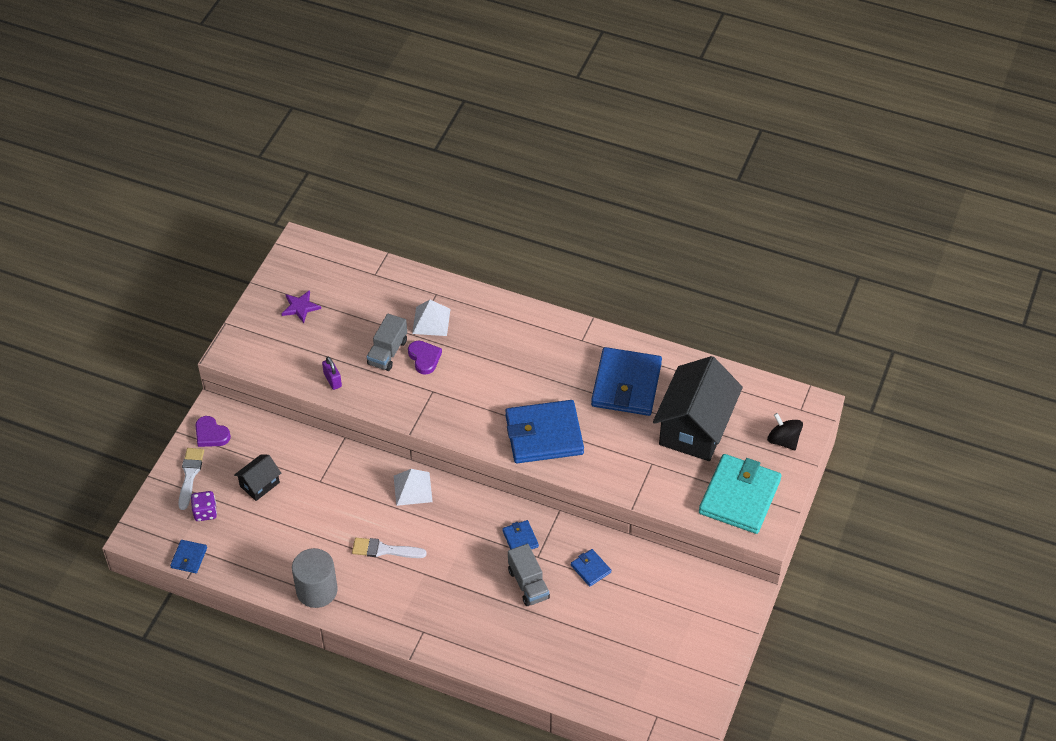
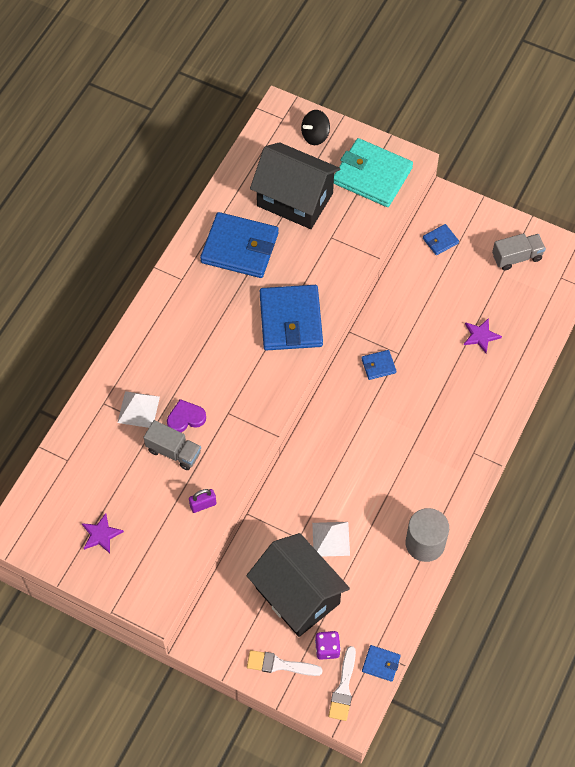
camera: 85 degrees left, 10 degrees up
(211, 434) = (229, 644): purple heart -> none
(259, 484) = (297, 595): black house -> black house, size x2.12
(384, 550) = (383, 482): white brush -> white brush (343, 688)
(412, 488) = (315, 454): white pyramid -> white pyramid (331, 539)
(528, 584) = (427, 363): grey truck -> grey truck (517, 257)
(568, 634) = (480, 336): none -> purple star
(590, 569) = (414, 312): blue wallet -> blue wallet (440, 241)

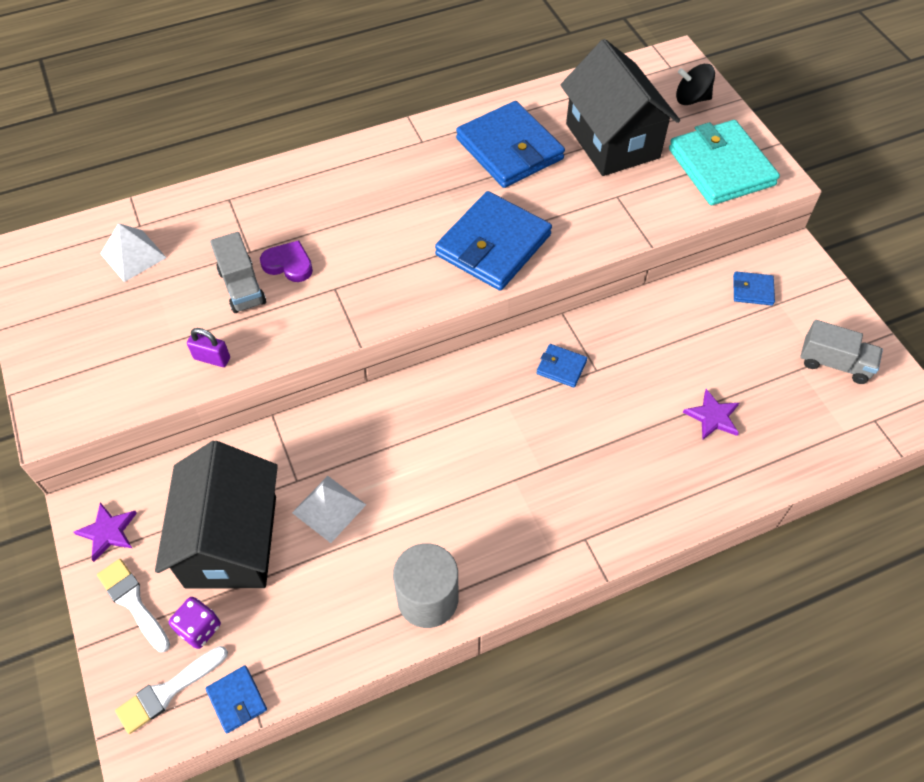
camera: 40 degrees right, 5 degrees down
(101, 534) = (88, 313): purple star -> purple star (108, 532)
(138, 409) = (254, 226): white pyramid -> white pyramid (133, 255)

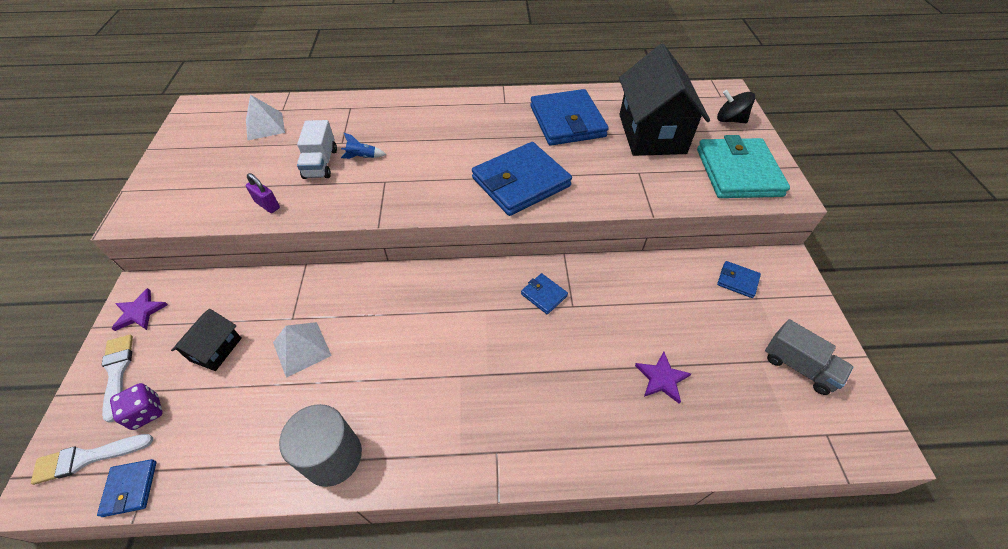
camera: 20 degrees right, 5 degrees down
(231, 541) = (216, 349): black house -> black house, size x0.47
(242, 287) = (321, 163): grey truck -> white truck
(288, 264) = (362, 157): purple heart -> blue rocket

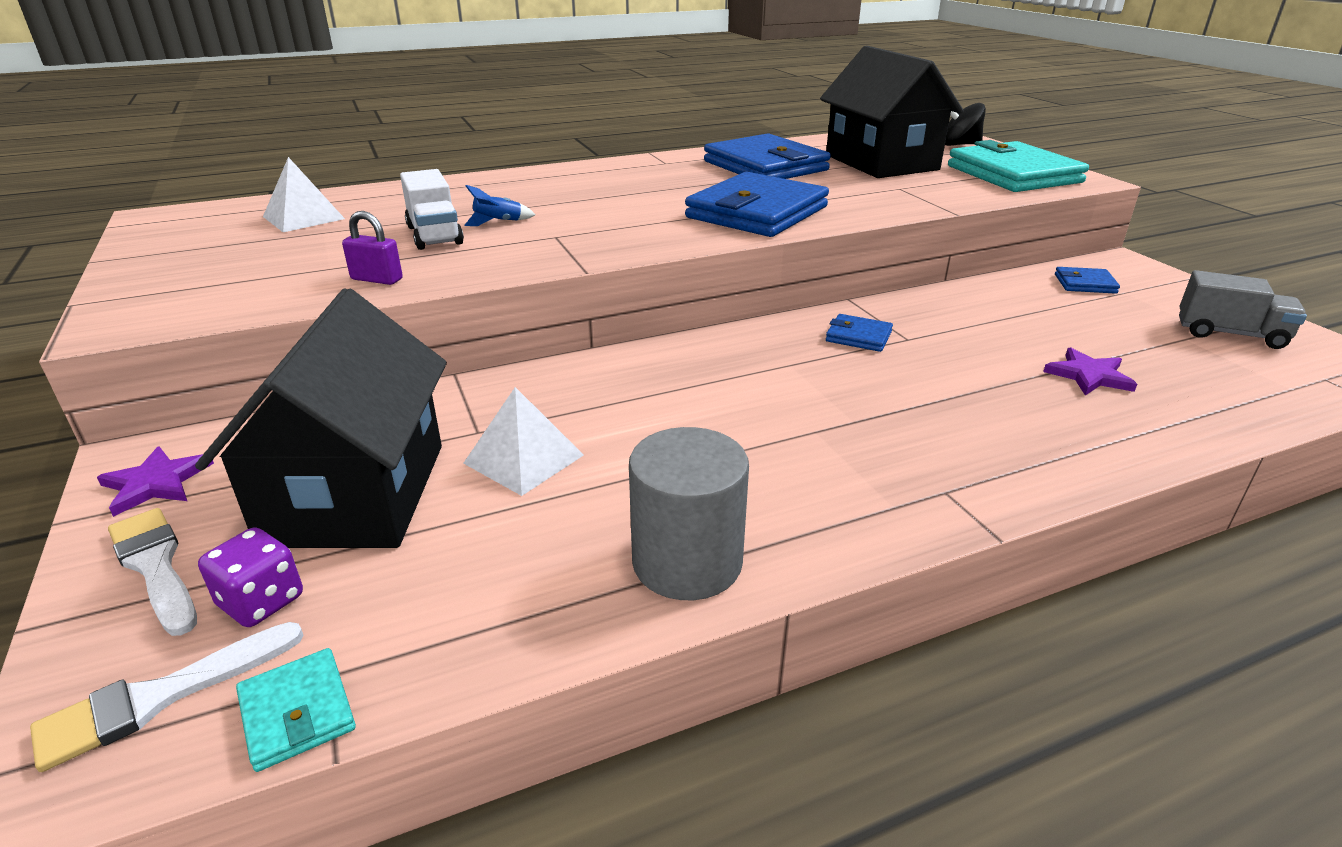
camera: 20 degrees left, 20 degrees down
(130, 488) = (297, 712): blue wallet -> turquoise wallet
(216, 349) = (356, 493): black house -> black house, size x2.12

